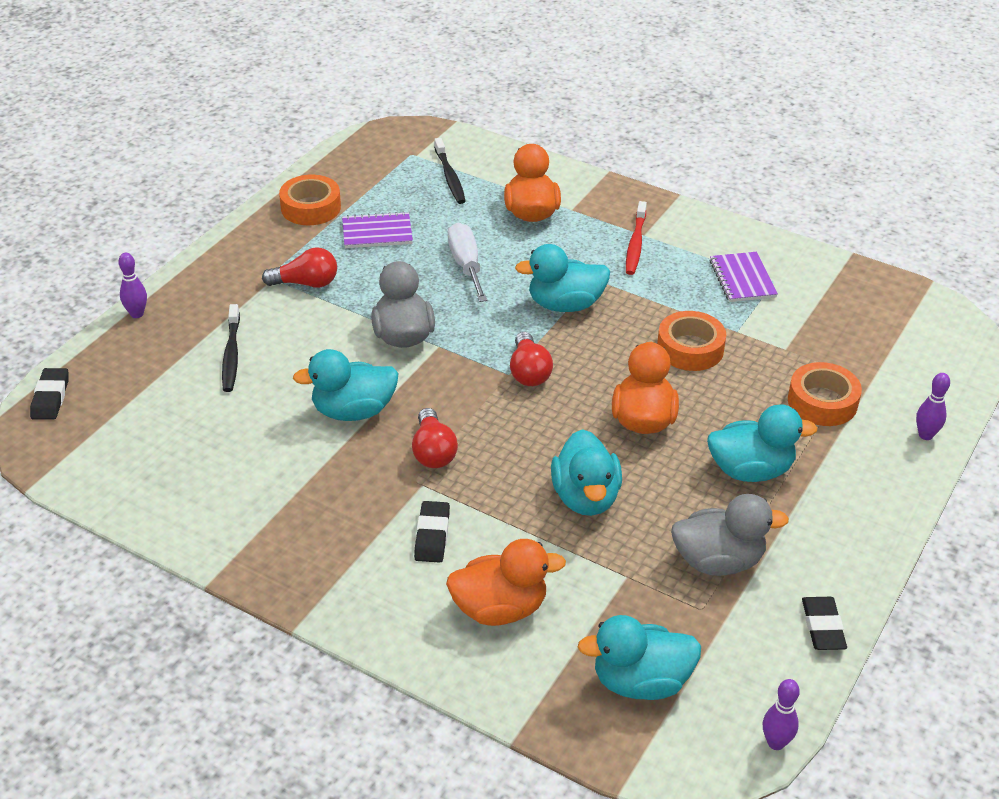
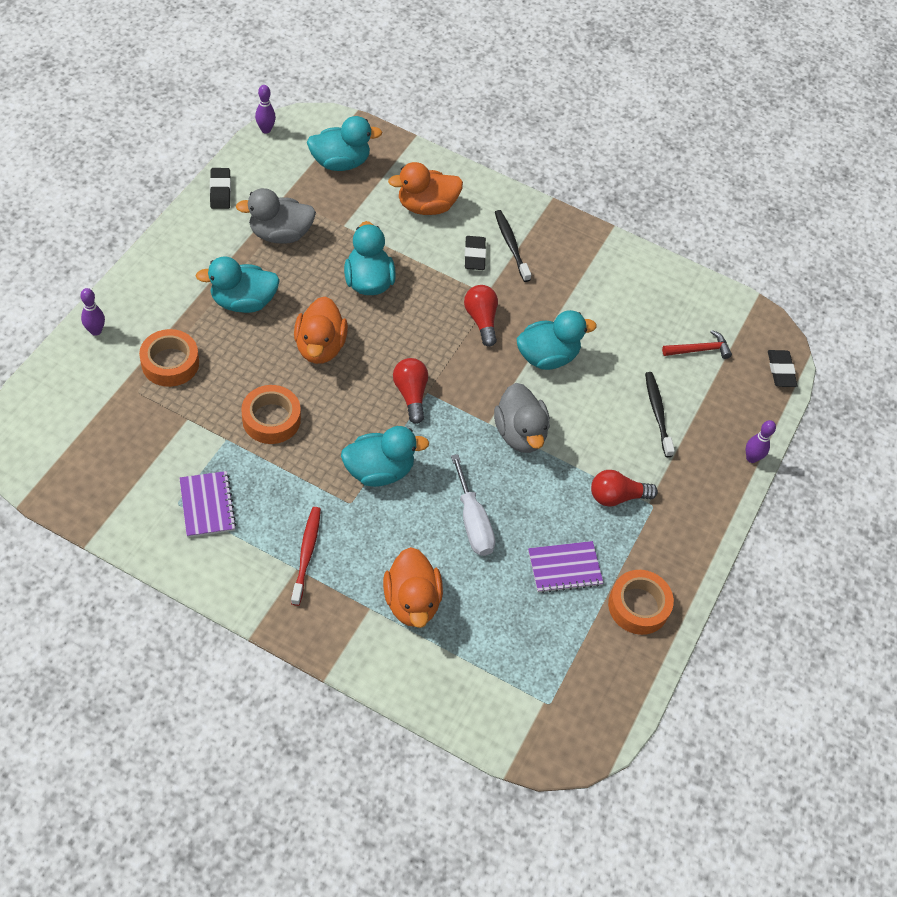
camera: 170 degrees right, 15 degrees up
(148, 420) = (699, 350): none -> red hammer
(449, 177) = (502, 662): black toothbrush -> black toothbrush (511, 245)

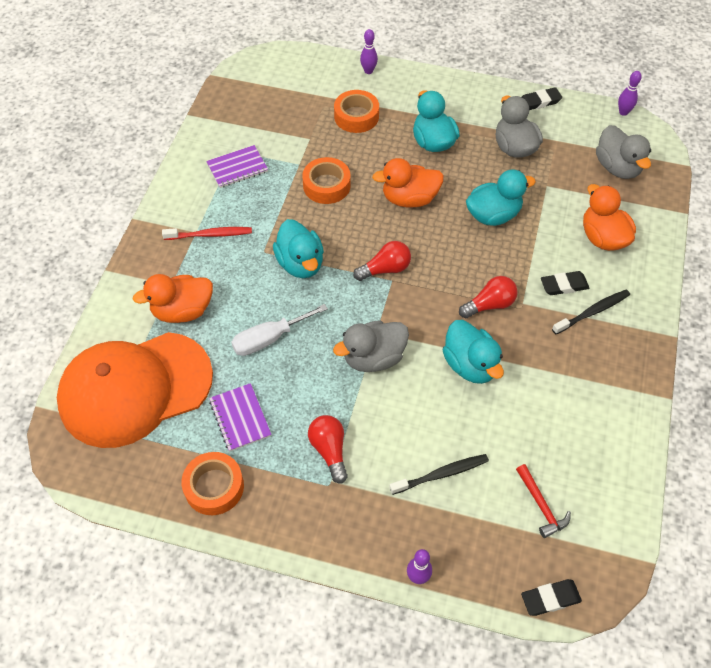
camera: 85 degrees right, 0 degrees up
(340, 162) = (617, 167): turquoise duck -> grey duck
(506, 666) = (135, 389): none -> orange cap

